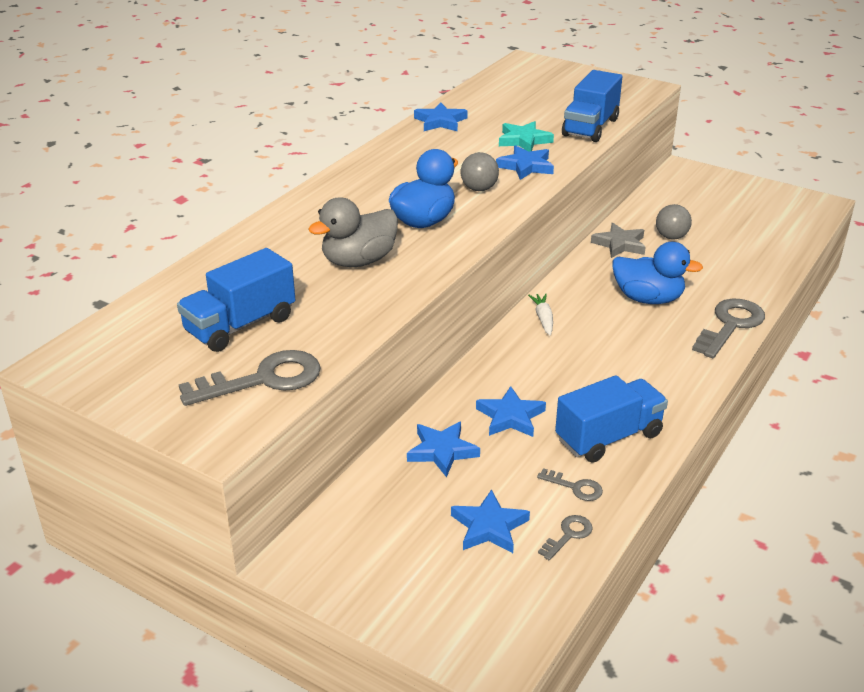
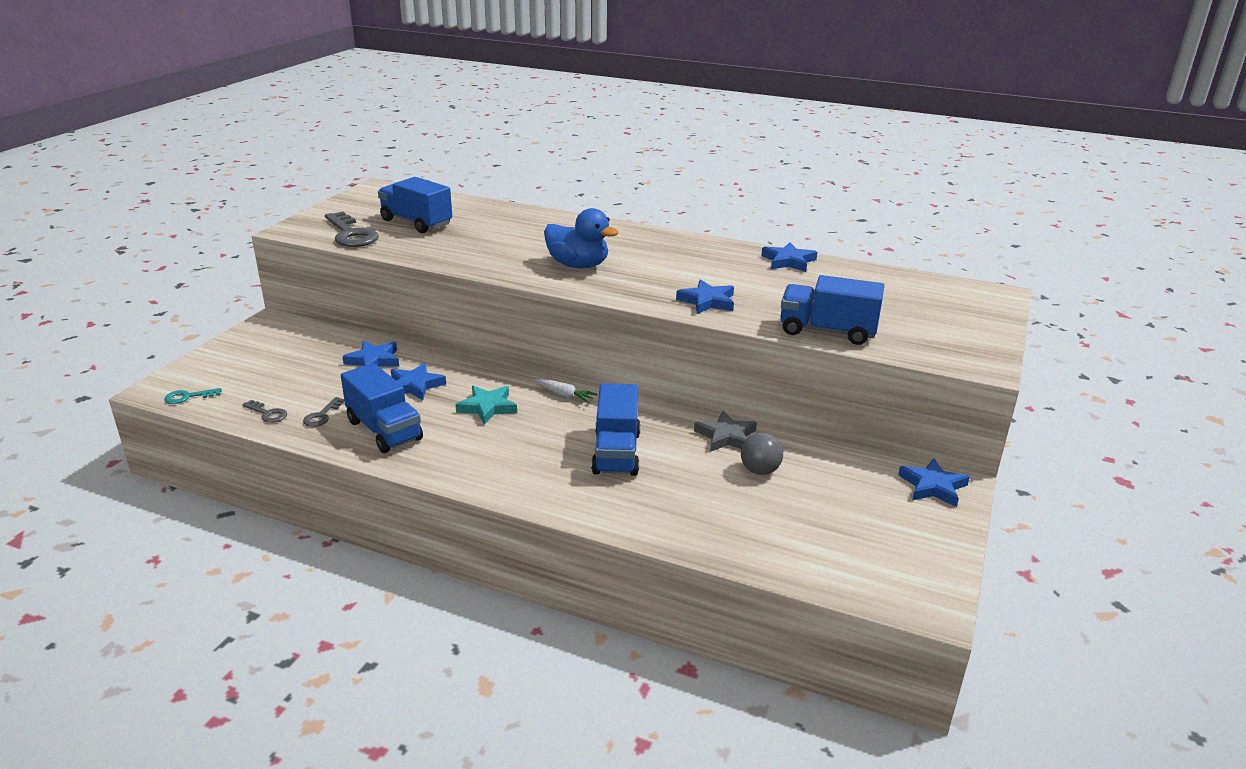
camera: 80 degrees right, 5 degrees down
(359, 261) = (507, 248): grey duck -> none
(479, 189) = (648, 283): grey ball -> none
(489, 527) = (285, 382): blue star -> blue star (933, 486)
(518, 622) = (188, 397): none -> turquoise key
(524, 140) = (769, 299): turquoise star -> turquoise star (487, 407)
(543, 318) = (565, 395): white carrot -> white carrot turned 45 degrees clockwise
(648, 299) = (616, 453): blue duck -> blue truck
(730, 325) = (575, 504): grey key -> none

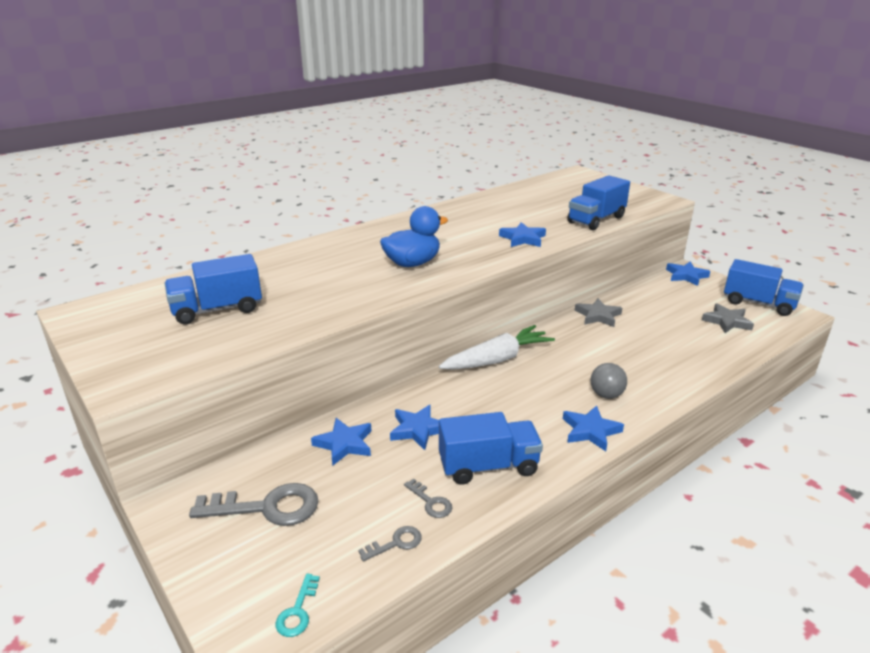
camera: 60 degrees left, 0 degrees up
(351, 234) = (196, 350): grey key -> grey key (267, 507)
(487, 407) = (489, 399): turquoise star -> none
(565, 395) = (497, 359): white carrot -> white carrot, size x2.09
(616, 453) = (595, 361): blue truck -> blue truck (758, 304)
(760, 470) = (645, 318): grey ball -> grey ball (606, 395)
(788, 261) = (482, 201): blue star -> blue star (590, 431)
(824, 537) = (727, 321): none -> grey star

